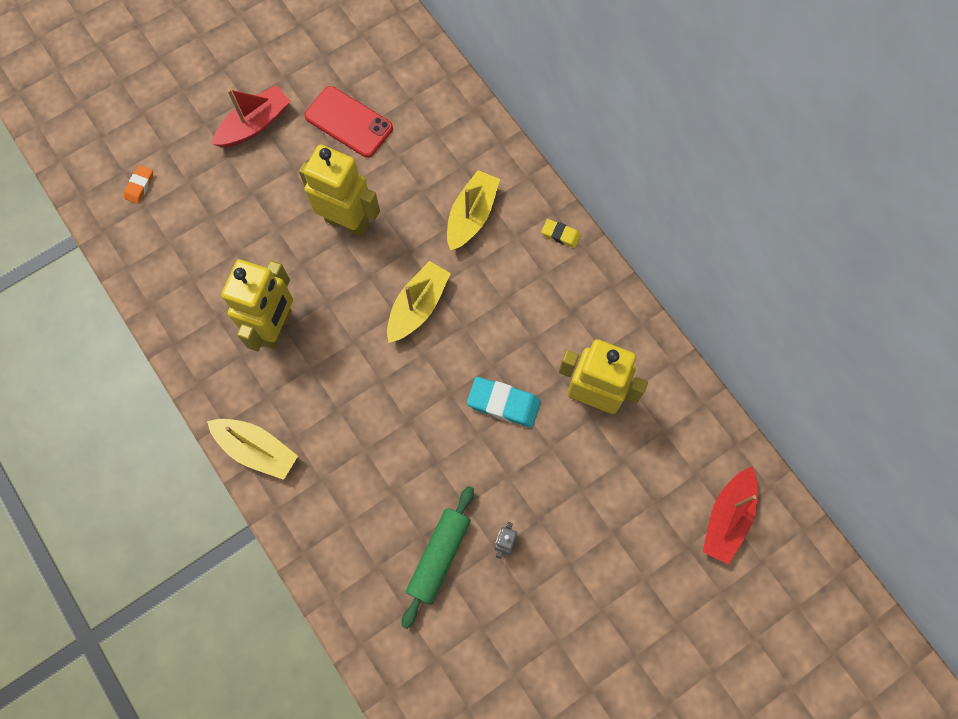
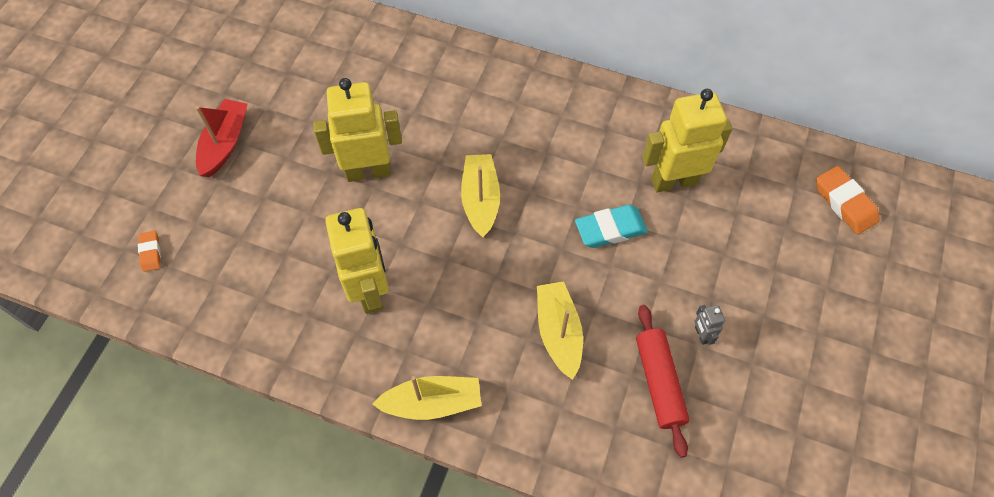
camera: 35 degrees left, 10 degrees down
(348, 122) = (309, 96): red phone -> none
(439, 557) = (659, 382): green rolling pin -> red rolling pin
(471, 216) = (469, 107): yellow boat -> yellow boat (558, 332)
(560, 235) = (550, 81): yellow eraser -> none
(727, 518) = (844, 203): red boat -> orange eraser

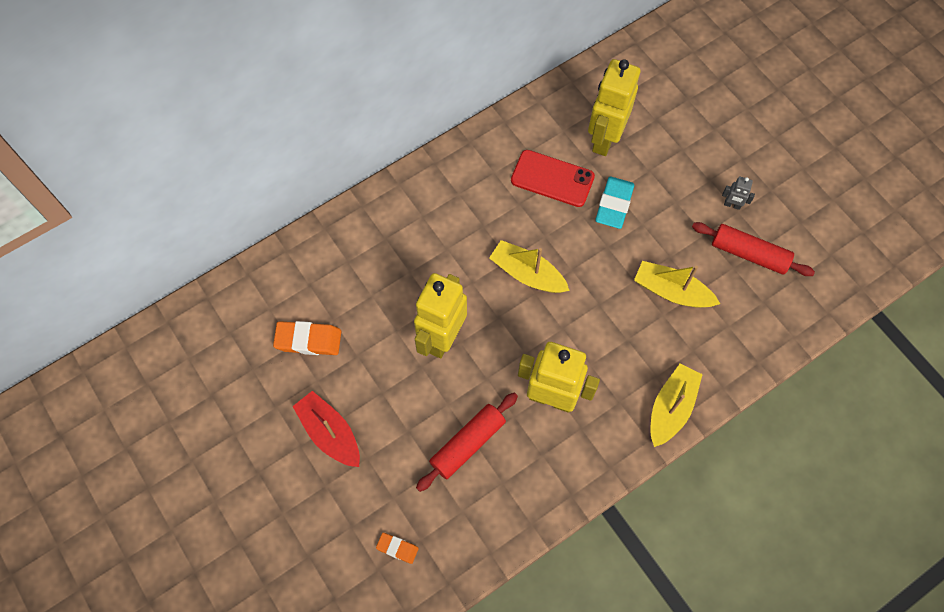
camera: 55 degrees left, 5 degrees up
(280, 249) = (467, 444): none -> red rolling pin
(594, 163) = (552, 179): none -> red phone
(844, 203) = (695, 52): orange eraser -> orange eraser (308, 340)

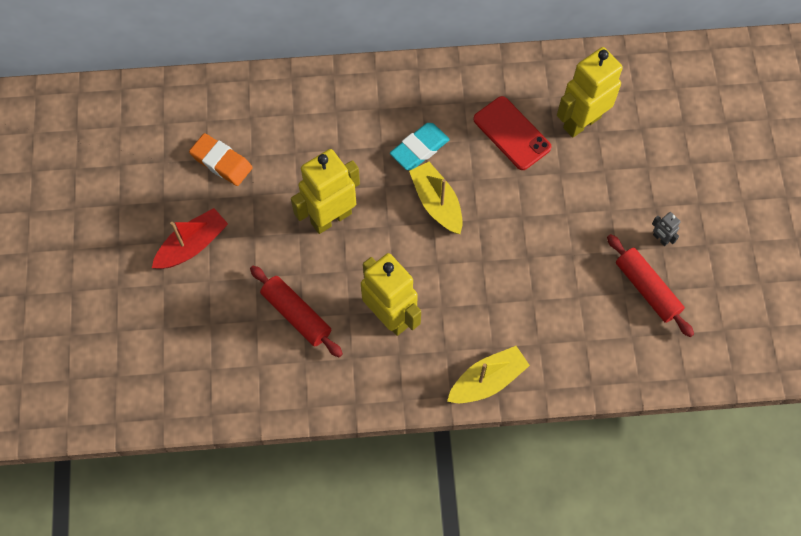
camera: 30 degrees right, 0 degrees up
(330, 433) = (192, 245): red boat -> red boat turned 60 degrees clockwise
(397, 548) = (188, 365): orange eraser -> none
(467, 444) = (296, 314): red rolling pin -> red rolling pin turned 60 degrees clockwise
(614, 205) = (552, 184): turquoise eraser -> turquoise eraser (419, 149)
(671, 291) = (554, 284): yellow boat -> none

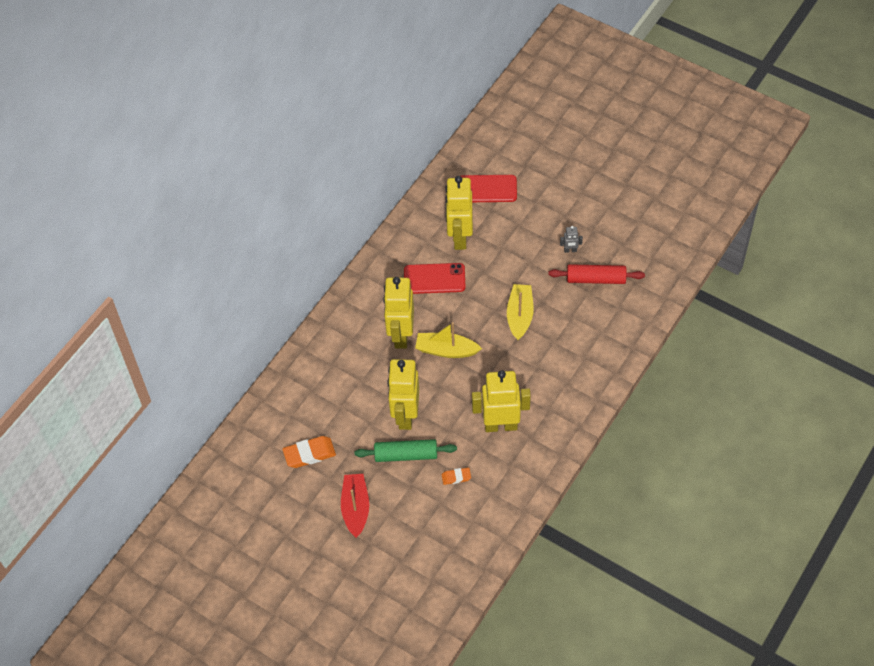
camera: 50 degrees left, 10 degrees down
(286, 249) = (406, 455): none -> green rolling pin
(296, 314) = (456, 477): red rolling pin -> orange eraser
(419, 149) = (400, 335): turquoise eraser -> yellow robot
(487, 380) = (585, 400): yellow boat -> yellow boat (520, 315)
(664, 107) = (487, 189): none -> red phone

